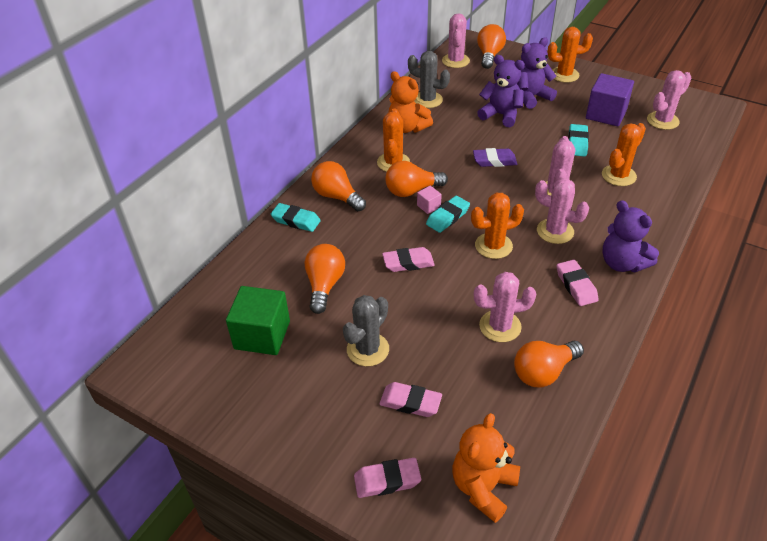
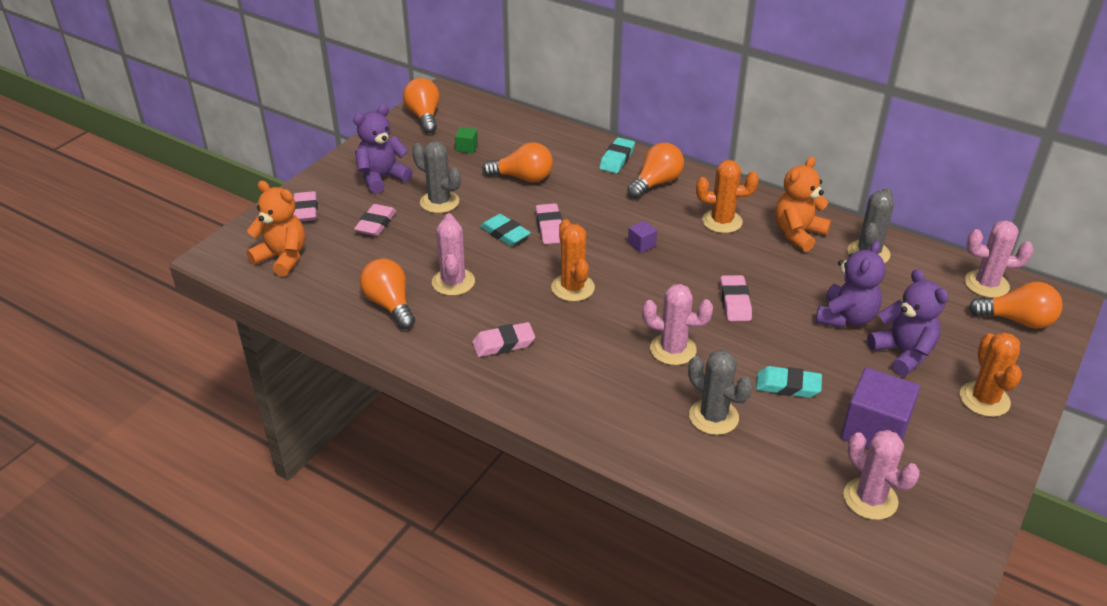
camera: 90 degrees right, 5 degrees down
(262, 335) = (467, 148): green cube -> green cube, size x0.45
(412, 191) = (669, 233): orange light bulb -> orange light bulb (424, 117)
(428, 206) = (641, 244): pink cube -> purple cube
(448, 217) = (622, 257): turquoise eraser -> turquoise eraser (505, 234)
(494, 161) = (735, 302): purple eraser -> pink eraser
(555, 231) = (596, 339): pink cactus -> none
(618, 175) = (713, 417): orange cactus -> grey cactus
(622, 263) = (537, 388): purple teddy bear -> purple teddy bear (382, 178)

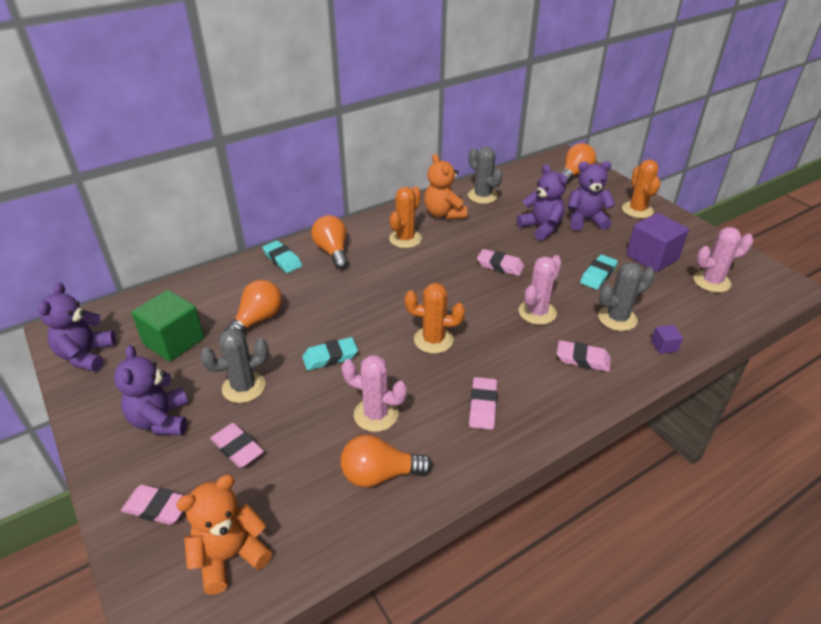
camera: 65 degrees left, 0 degrees up
(424, 117) = (86, 355): orange light bulb -> purple teddy bear
(467, 148) = (174, 341): green cube -> green cube, size x2.21
(550, 227) = (343, 327): pink eraser -> pink eraser (582, 359)
(641, 244) = (404, 285): purple cube -> purple cube (664, 346)
(984, 399) = (637, 210): orange cactus -> orange cactus turned 60 degrees clockwise
(986, 284) = (537, 170): pink cactus -> none

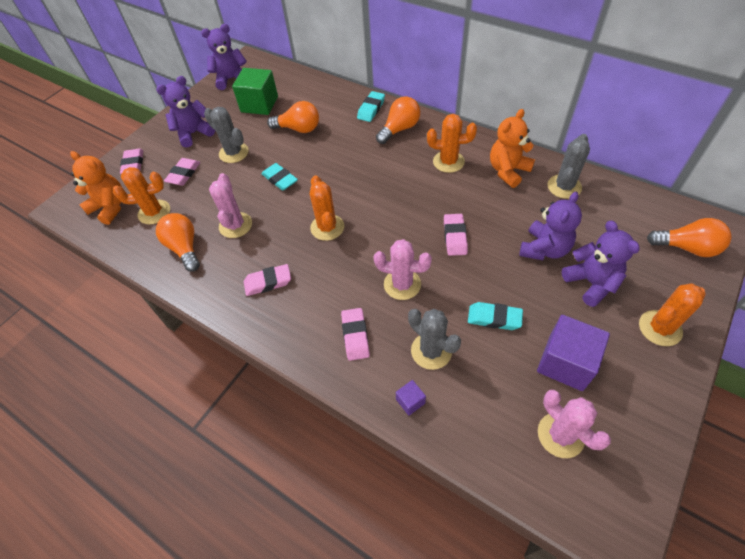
camera: 70 degrees right, 15 degrees up
(286, 497) = (154, 212): none -> orange cactus

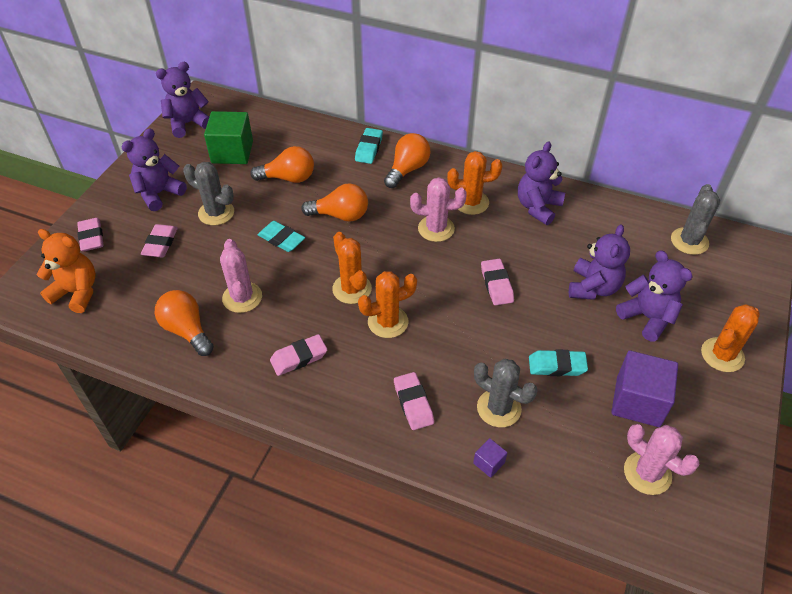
camera: 15 degrees left, 5 degrees down
(154, 212) = (136, 292): orange cactus -> orange cactus (388, 322)
(402, 284) = (451, 342): pink cactus -> pink cactus (436, 229)
(508, 171) = (538, 207): orange teddy bear -> purple teddy bear
(564, 187) = (600, 219): grey cactus -> grey cactus (689, 241)
(687, 248) = (733, 271): orange light bulb -> orange light bulb (340, 215)

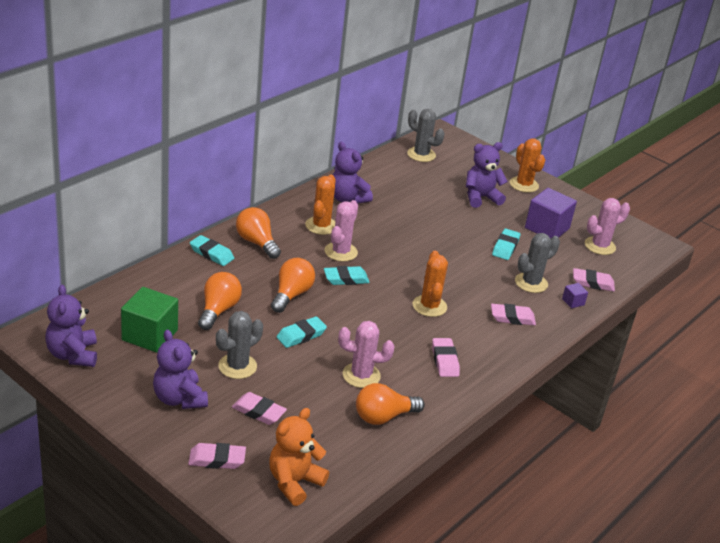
camera: 75 degrees left, 15 degrees down
(352, 289) = (384, 313): orange cactus -> none
(392, 245) = (346, 279): none -> turquoise eraser
(496, 285) = (418, 245): pink eraser -> pink eraser (592, 283)
(593, 287) = (443, 207): purple teddy bear -> none

